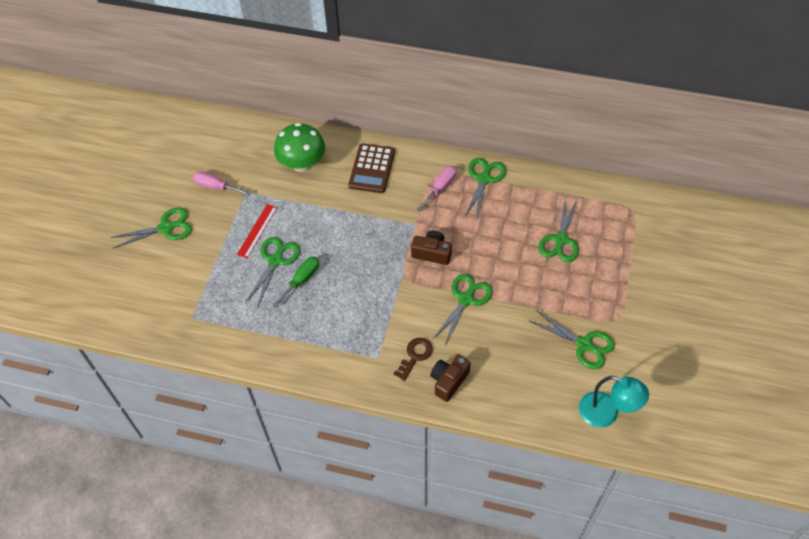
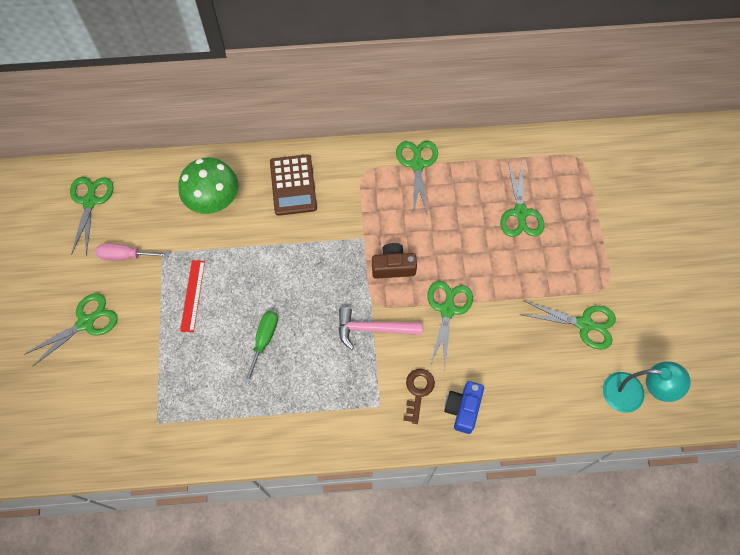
camera: 20 degrees left, 10 degrees up
(275, 260) = (226, 325): green scissors -> green scissors (90, 201)
(396, 297) = (373, 329): none -> pink hammer
(440, 188) = (375, 187): pink screwdriver -> none
(449, 381) = (463, 409): brown camera -> blue camera

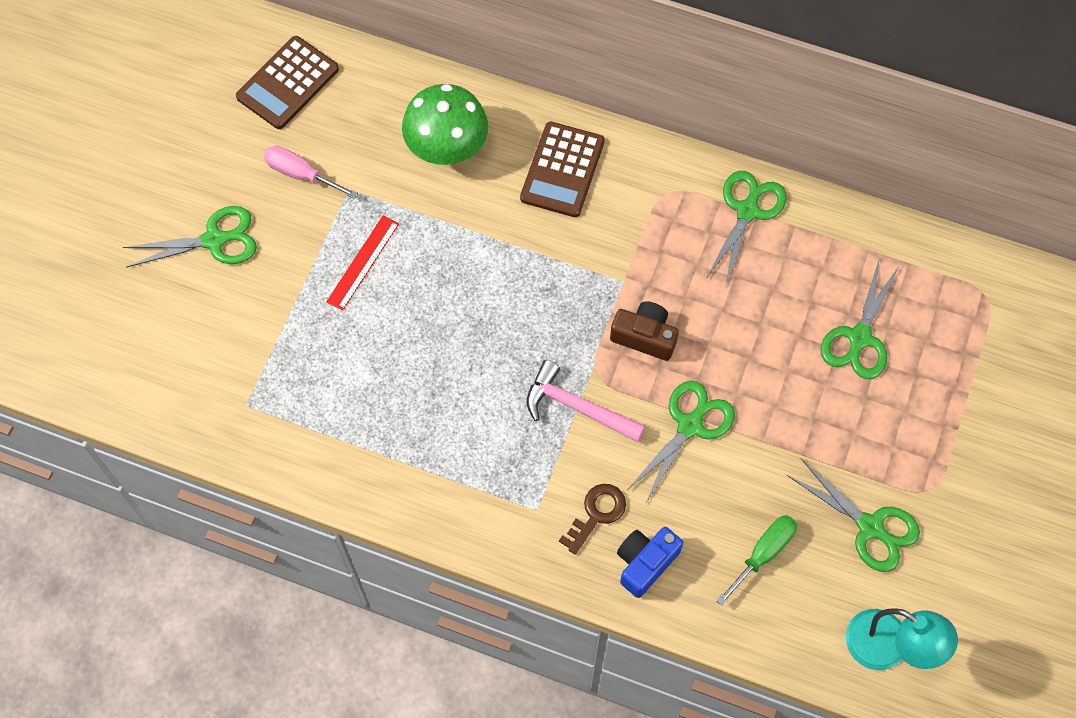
camera: 25 degrees right, 0 degrees up
(90, 201) = (287, 83): green scissors -> brown calculator
(264, 340) = (428, 360): green screwdriver -> green screwdriver (763, 554)

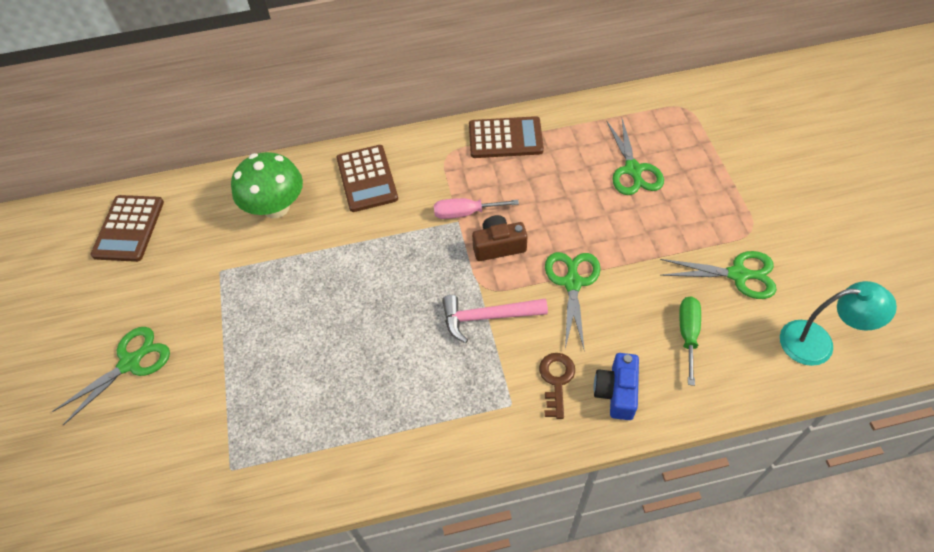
camera: 30 degrees left, 10 degrees down
(301, 174) = (175, 280): pink screwdriver -> pink screwdriver (465, 213)
(363, 262) = (261, 312): red ruler -> none
(747, 210) = (505, 138): green scissors -> brown calculator

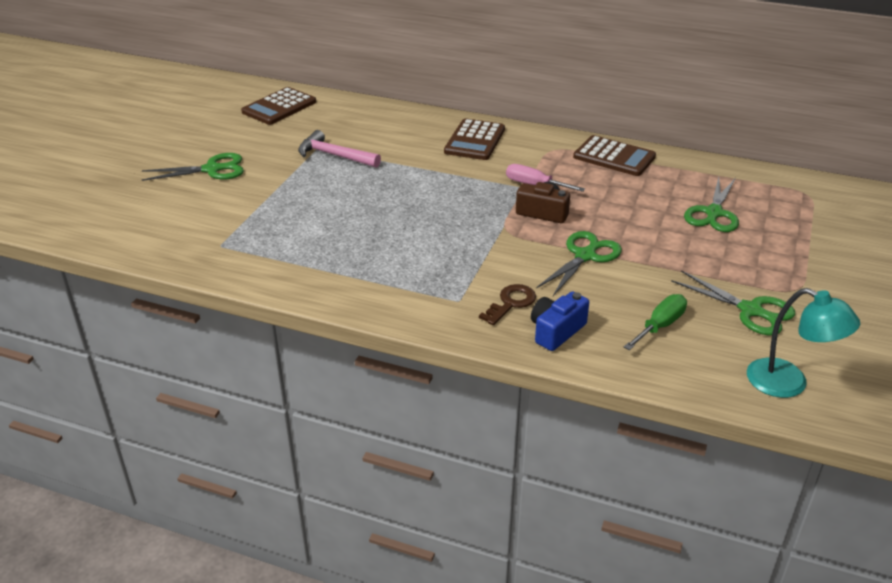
camera: 30 degrees right, 20 degrees down
(276, 207) = (390, 131): green mushroom -> none
(487, 317) = (491, 247): pink hammer -> pink hammer (334, 155)

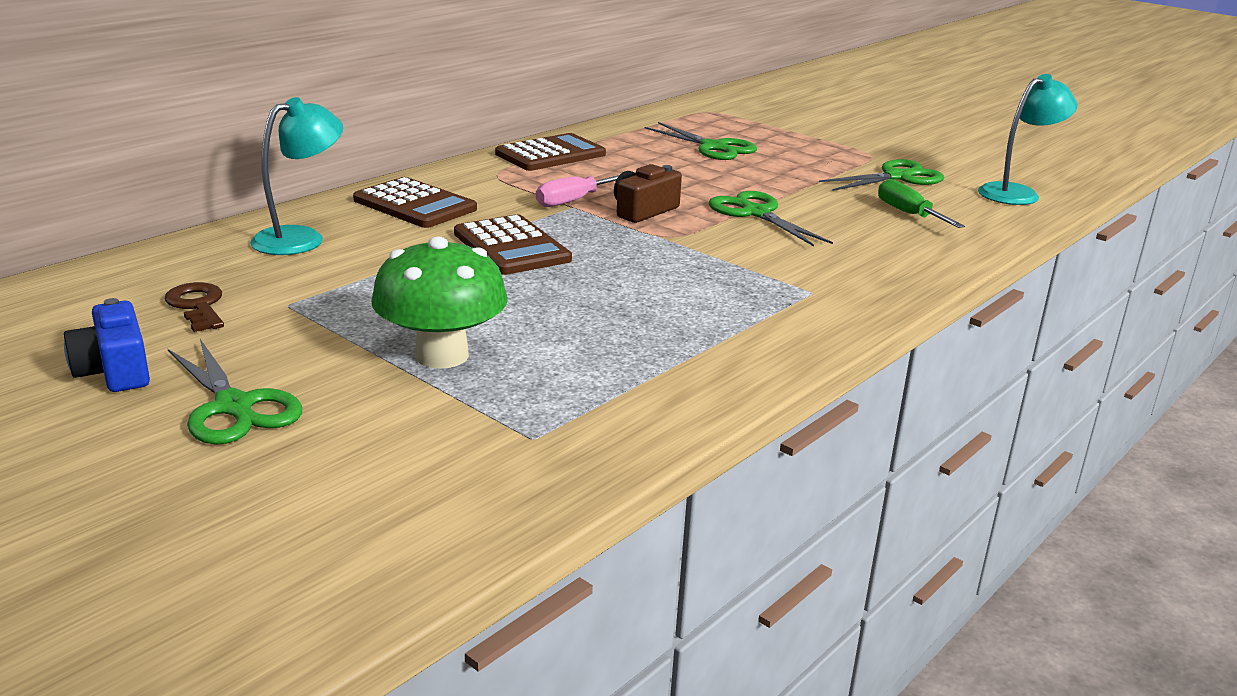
camera: 70 degrees left, 10 degrees down
(212, 169) = (234, 407): green scissors -> green scissors turned 135 degrees clockwise
(279, 107) = (73, 309): brown calculator -> brown calculator (511, 247)
(288, 201) = (442, 355): none -> green mushroom
(334, 155) = (332, 296): pink hammer -> none
(398, 126) = (301, 238): none -> turquoise lamp
(511, 303) = (832, 267): brown key -> brown key (197, 306)
(556, 331) = (900, 258): blue camera -> blue camera (115, 371)

